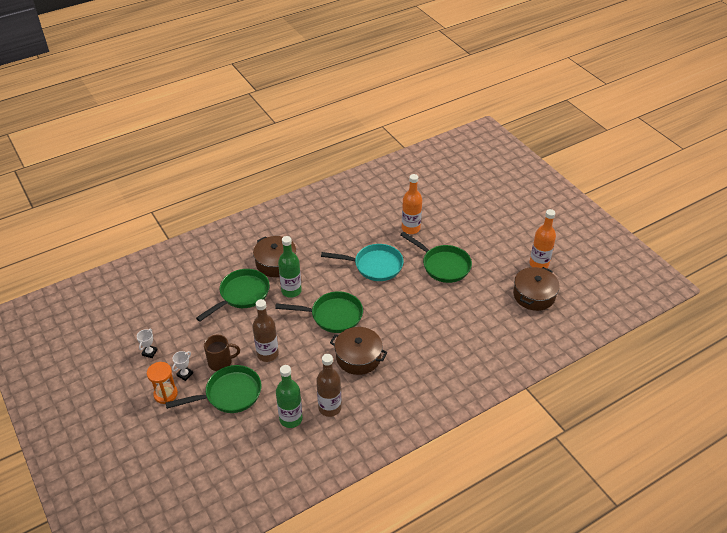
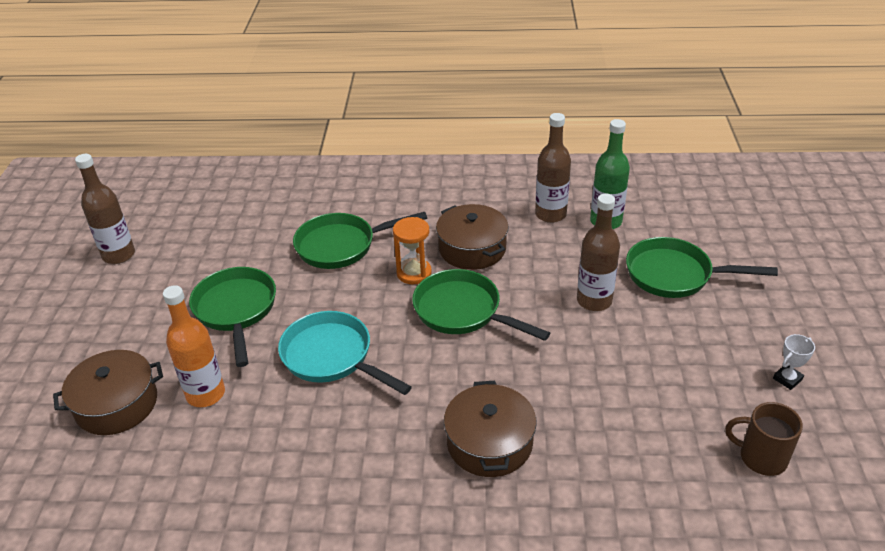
camera: 145 degrees left, 5 degrees down
(165, 394) = (771, 310): orange hourglass -> orange hourglass (414, 273)
(185, 374) = (734, 324): white trophy -> none
(221, 362) = (671, 318): brown mug -> brown mug (761, 457)
(242, 294) = (586, 409): green pan -> green pan (341, 246)
(291, 291) = (497, 377): green bottle -> none
(534, 295) = (182, 224): brown pot -> brown pot (117, 404)
(539, 264) = (119, 255): orange bottle -> brown bottle

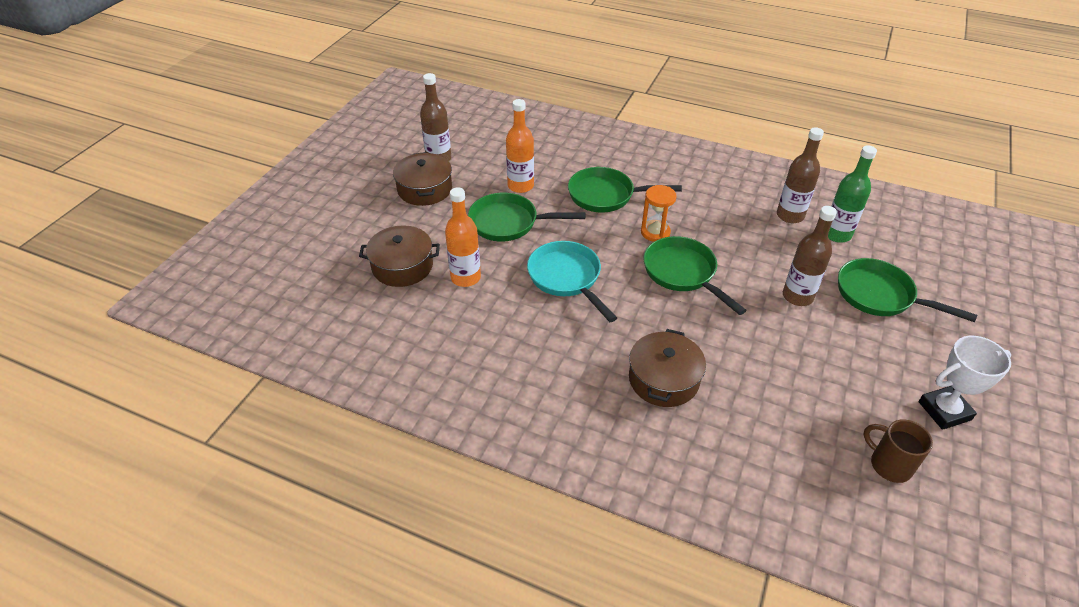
camera: 20 degrees right, 5 degrees up
(235, 261) = (520, 186): none -> orange bottle
(236, 310) = (508, 223): green pan -> green pan turned 90 degrees counterclockwise
(472, 248) = (711, 226): brown pot -> brown pot (425, 189)
(787, 379) = (944, 411): white trophy -> white trophy, size x1.94

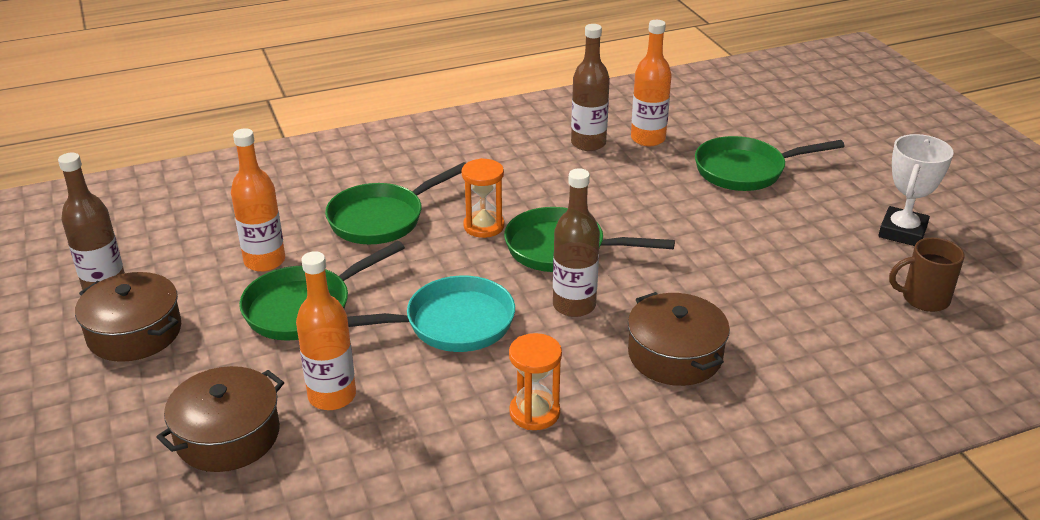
camera: 45 degrees left, 10 degrees down
(545, 355) = (534, 412): none -> orange hourglass
(566, 278) = (452, 324): turquoise pan -> turquoise pan turned 150 degrees clockwise
(797, 296) = (686, 209): brown bottle -> brown bottle (574, 305)
(837, 234) = (648, 139): green bottle -> orange bottle

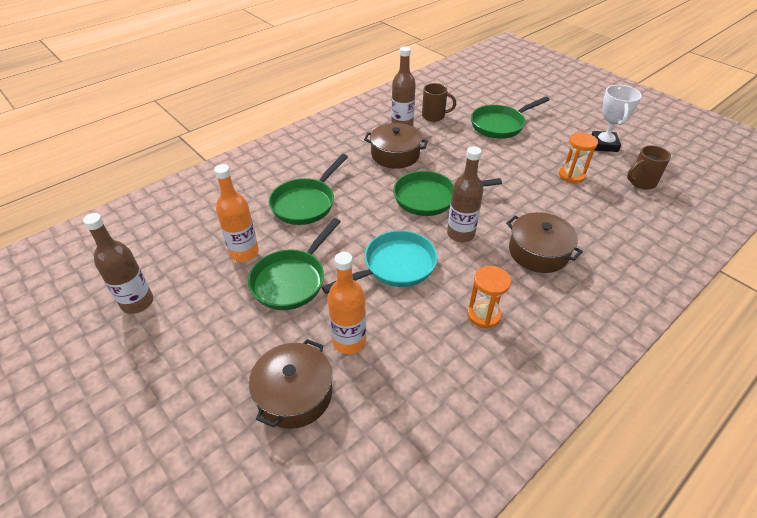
camera: 20 degrees left, 10 degrees up
(134, 332) = (179, 332): brown pot -> brown pot (395, 155)
(484, 226) = (373, 194): orange hourglass -> orange hourglass (571, 175)
(648, 139) = (434, 116): orange bottle -> brown mug

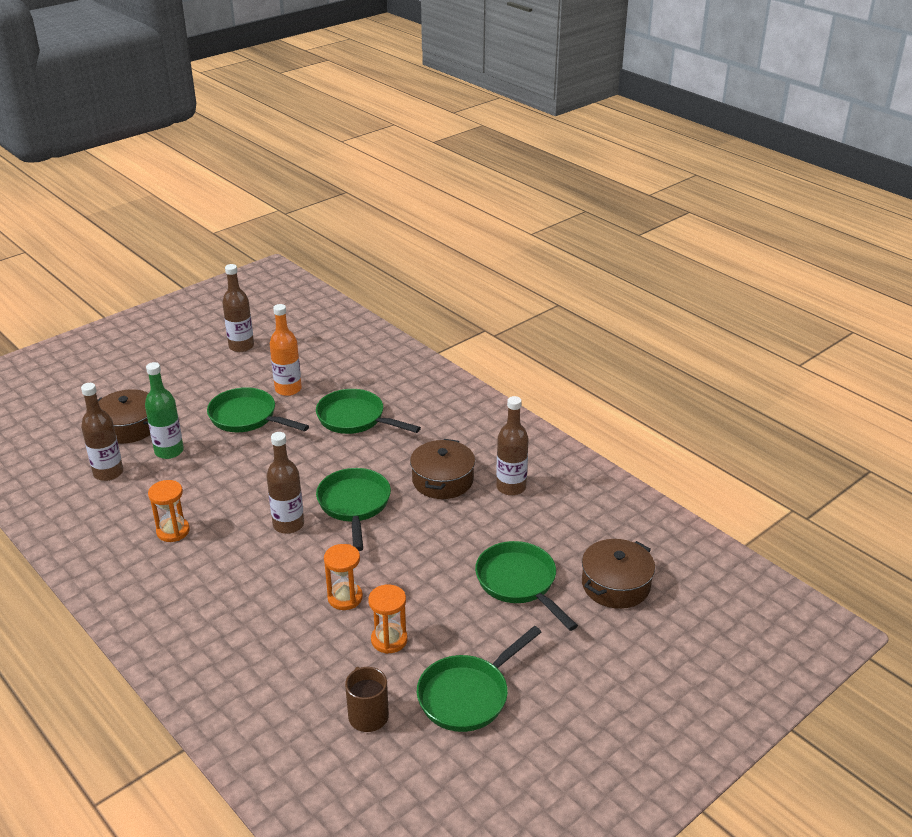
camera: 90 degrees right, 10 degrees down
(349, 341) = (169, 451): orange bottle -> green bottle
(390, 396) = (108, 473): none -> brown bottle
(395, 266) = (250, 477): turquoise pan -> none
(434, 116) = (539, 518): brown mug -> none
(538, 197) = (345, 598): none -> orange hourglass
(538, 252) = (248, 582): brown pot -> brown pot (616, 585)
(604, 144) = (467, 695): white trophy -> green pan

